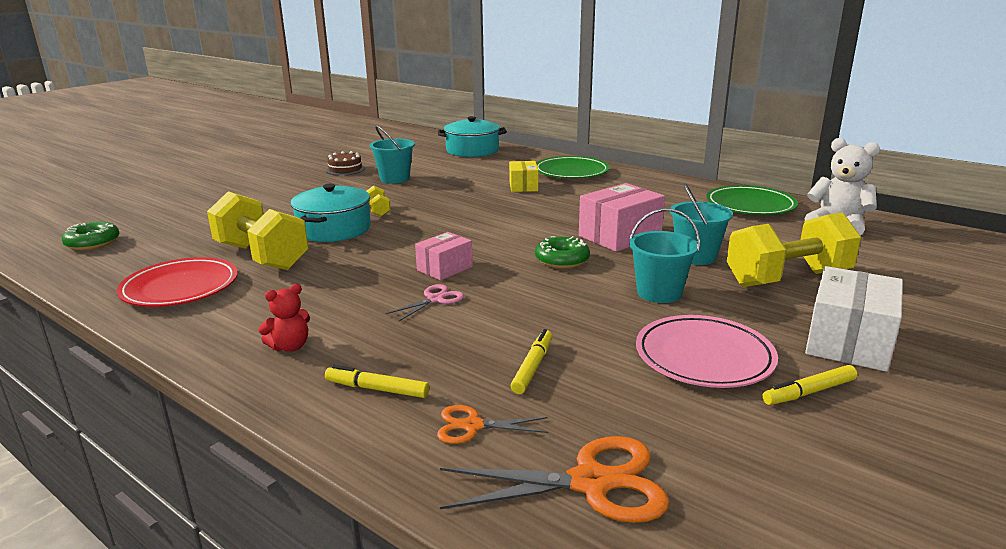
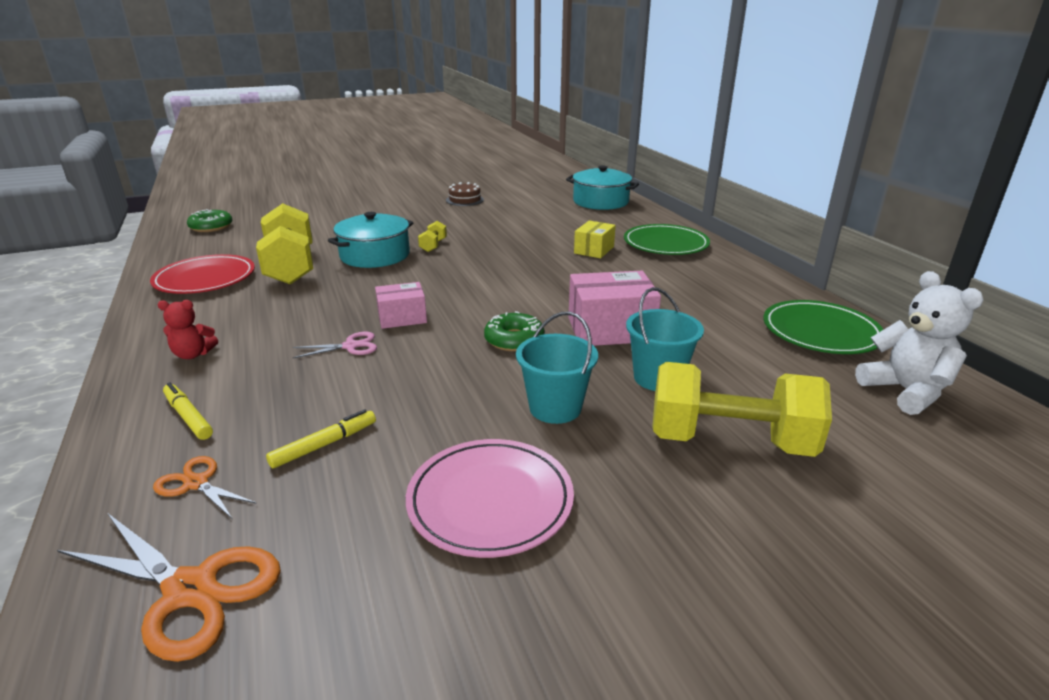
camera: 30 degrees right, 5 degrees up
(394, 179) = (491, 217): turquoise bucket -> none
(809, 392) = (537, 597): yellow marker -> none
(848, 342) = (684, 554): white box -> none

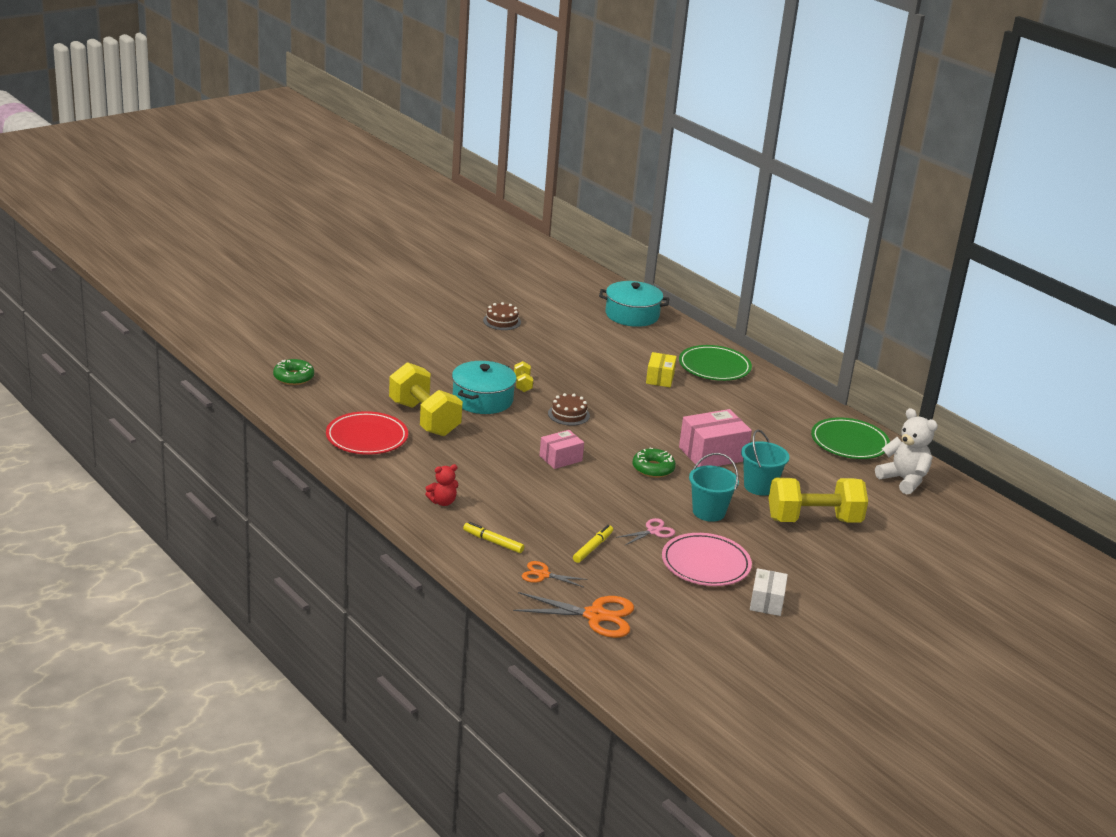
camera: 20 degrees left, 0 degrees up
(350, 346) = (546, 485): pink scissors -> pink scissors (653, 531)
(457, 274) = (568, 414): none -> brown cake
(561, 612) = (766, 602): none -> white box

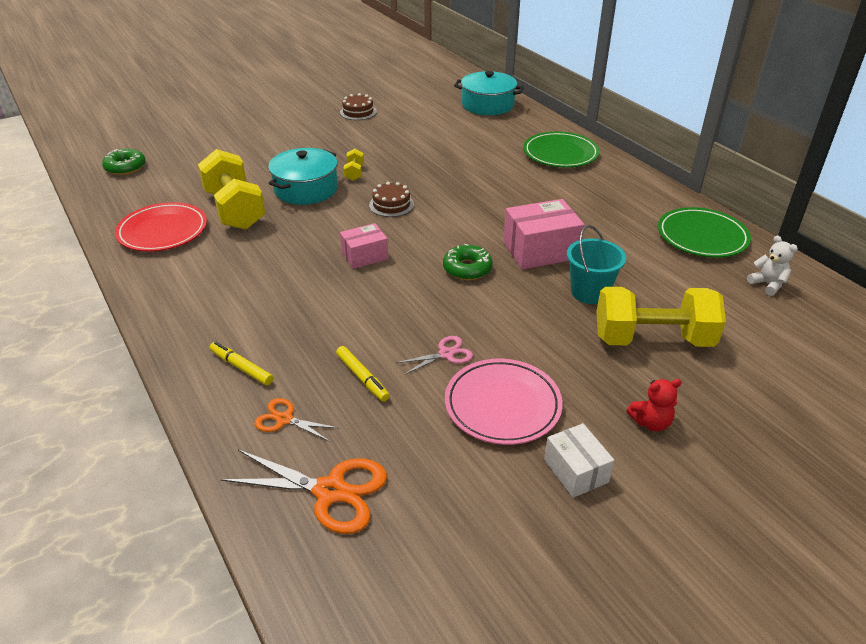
camera: 10 degrees right, 10 degrees up
(442, 502) = (206, 311): red teddy bear -> red teddy bear (651, 422)
(592, 548) = (362, 377): yellow marker -> yellow marker turned 105 degrees clockwise
(660, 378) = (500, 166): yellow box -> none
(708, 512) = (521, 327): turquoise bucket -> none
(766, 602) = (575, 471): white box -> white box turned 45 degrees counterclockwise
(903, 480) = (767, 284): white teddy bear -> white teddy bear, size x0.58

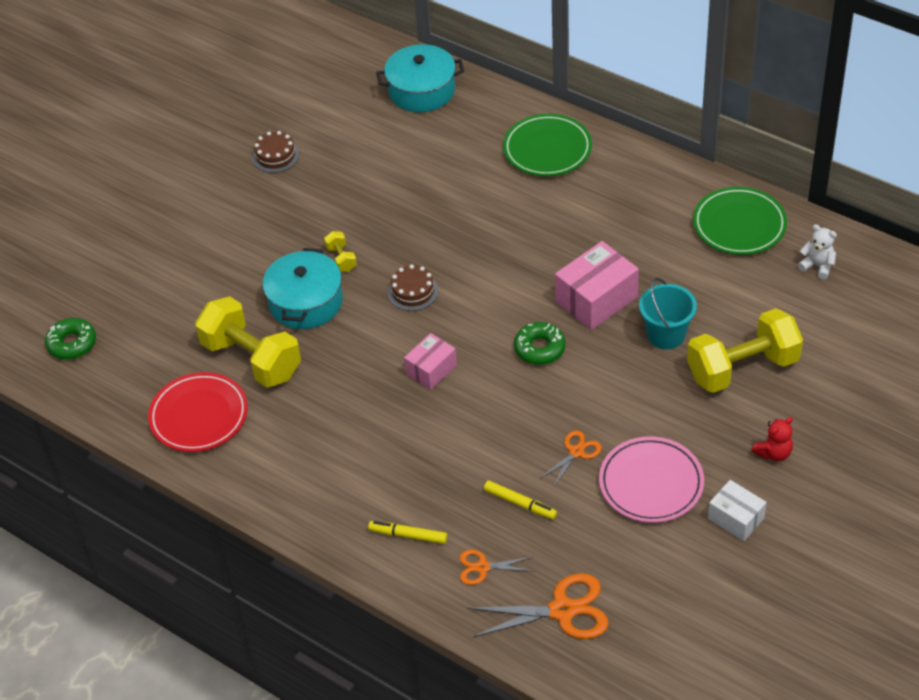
camera: 20 degrees left, 10 degrees up
(446, 354) = (576, 452): pink scissors -> orange scissors

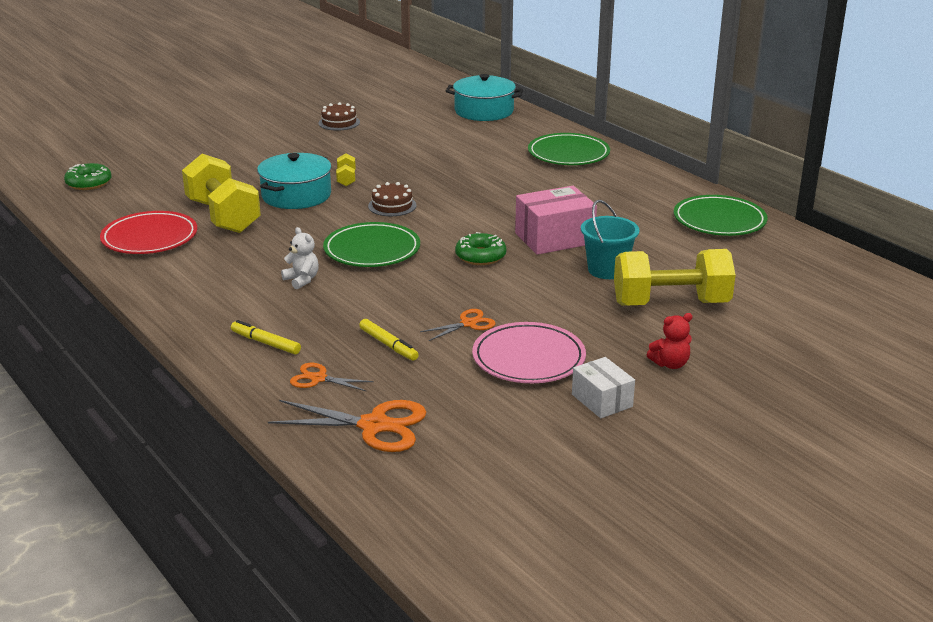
camera: 15 degrees right, 20 degrees down
(431, 369) = (372, 250): pink box -> green plate
(817, 266) = (784, 256): white teddy bear -> white teddy bear (302, 280)

